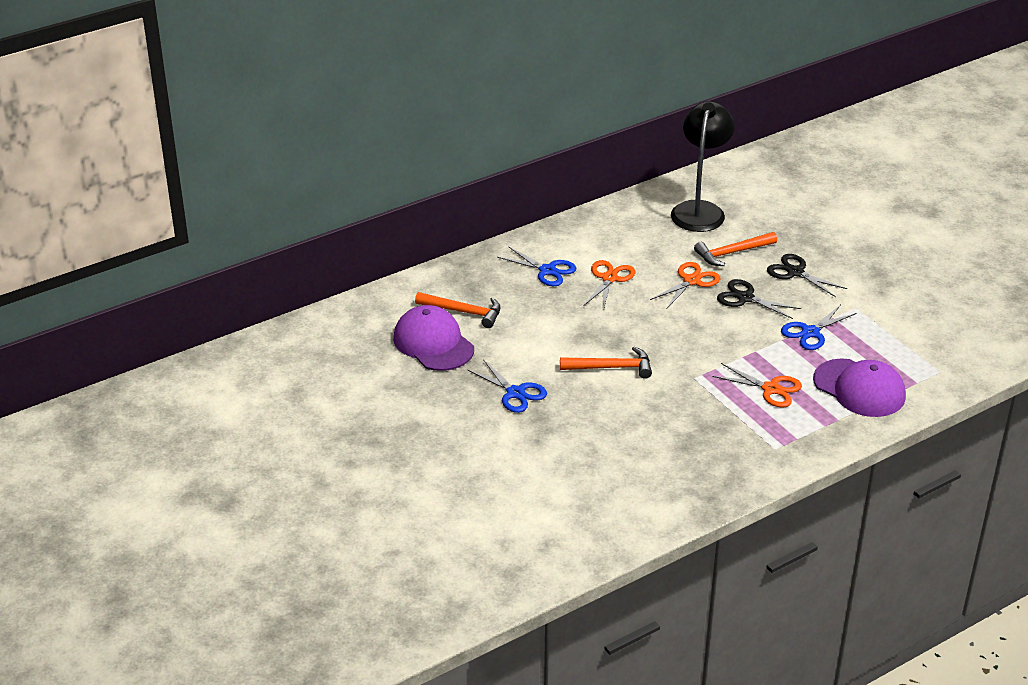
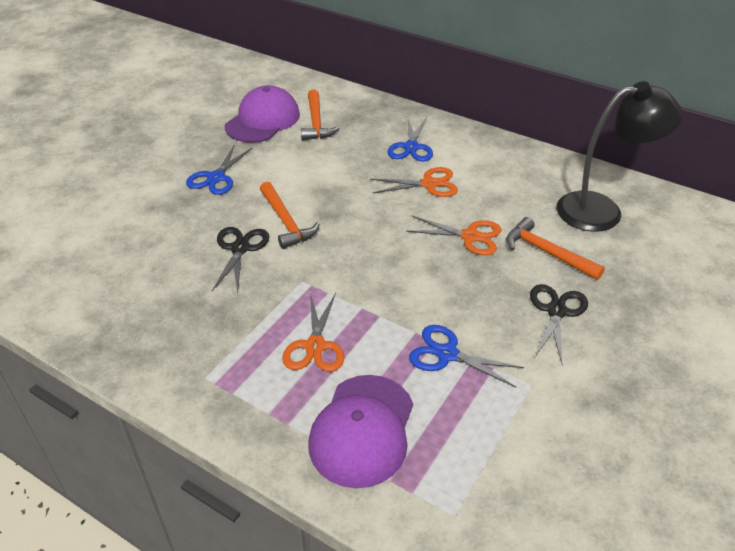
camera: 65 degrees right, 5 degrees up
(745, 298) = (472, 283): black scissors -> black scissors (240, 248)

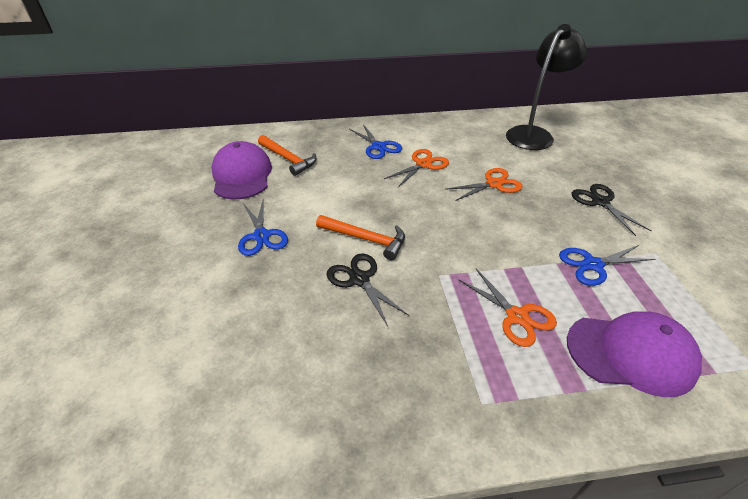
camera: 40 degrees left, 0 degrees up
(362, 430) = (631, 354): purple cap -> purple cap turned 60 degrees counterclockwise
(547, 252) = (545, 171): orange hammer -> none

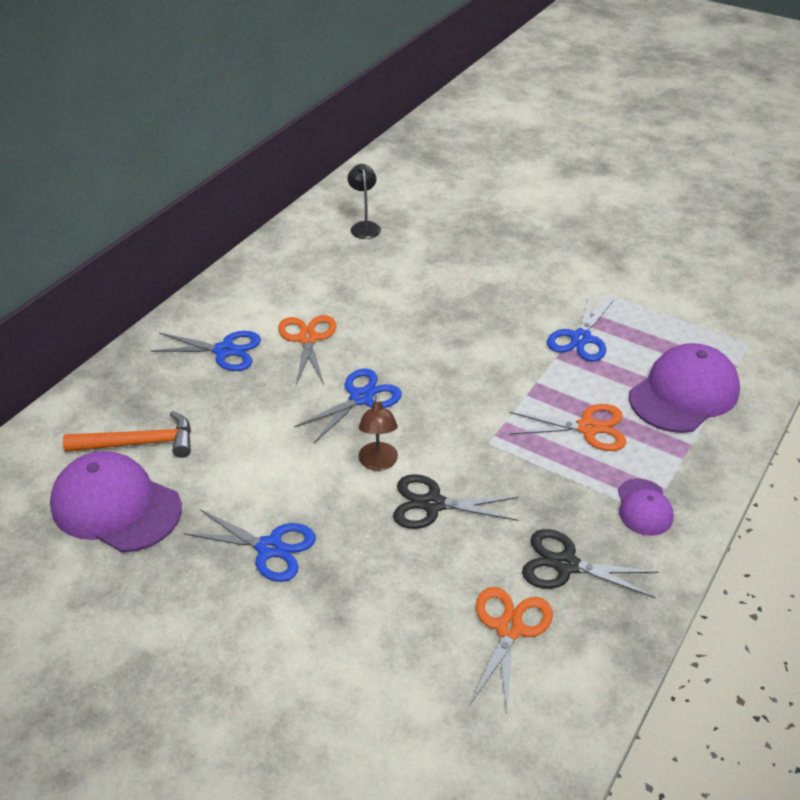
camera: 50 degrees left, 0 degrees up
(366, 239) = (378, 463): orange hammer -> brown lamp
(406, 205) = (361, 398): none -> blue scissors
(482, 395) = (644, 507): none -> purple cap
(494, 184) = (407, 313): orange scissors -> orange scissors (509, 628)
(534, 134) = (364, 226): black lamp -> black lamp, size x0.47
(600, 202) = (514, 270): black scissors -> black scissors (565, 564)

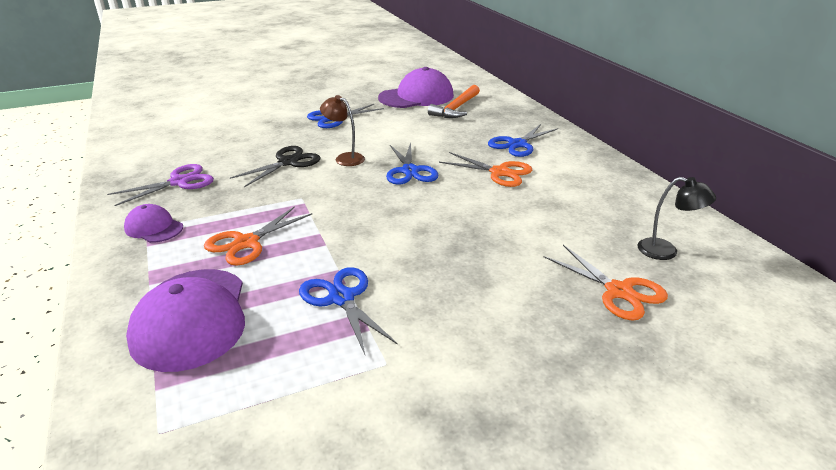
camera: 125 degrees right, 10 degrees down
(509, 628) = (183, 153): orange scissors -> orange scissors (619, 291)
(565, 564) = (179, 182): black scissors -> purple scissors

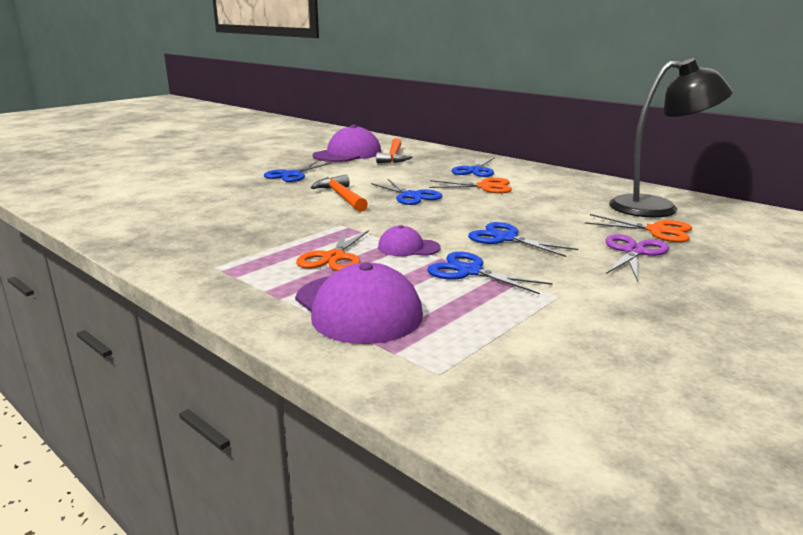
camera: 25 degrees left, 10 degrees down
(154, 228) = (223, 265): purple cap -> purple cap (408, 248)
(179, 182) = (199, 233): purple scissors -> purple scissors (634, 252)
(288, 162) = (292, 206): black scissors -> none
(344, 158) = (341, 196): brown lamp -> orange hammer
(432, 258) = (505, 238): none -> blue scissors
(666, 251) = (657, 207): black lamp -> black lamp, size x2.13

